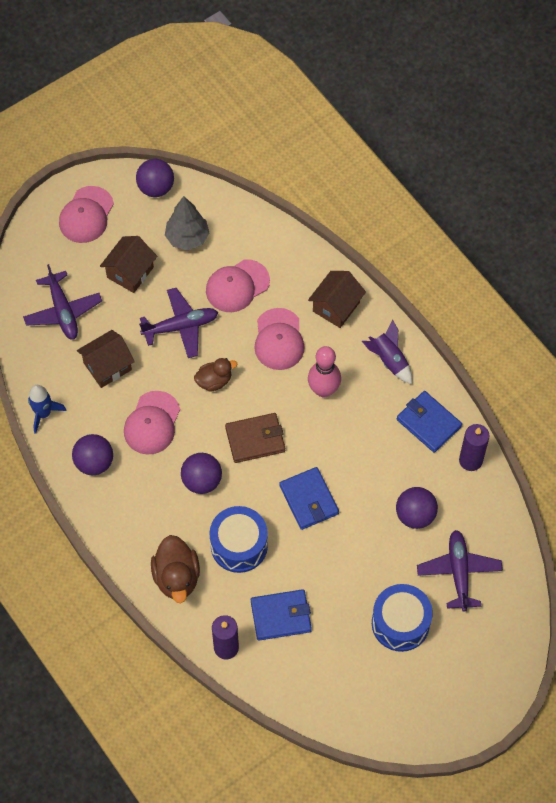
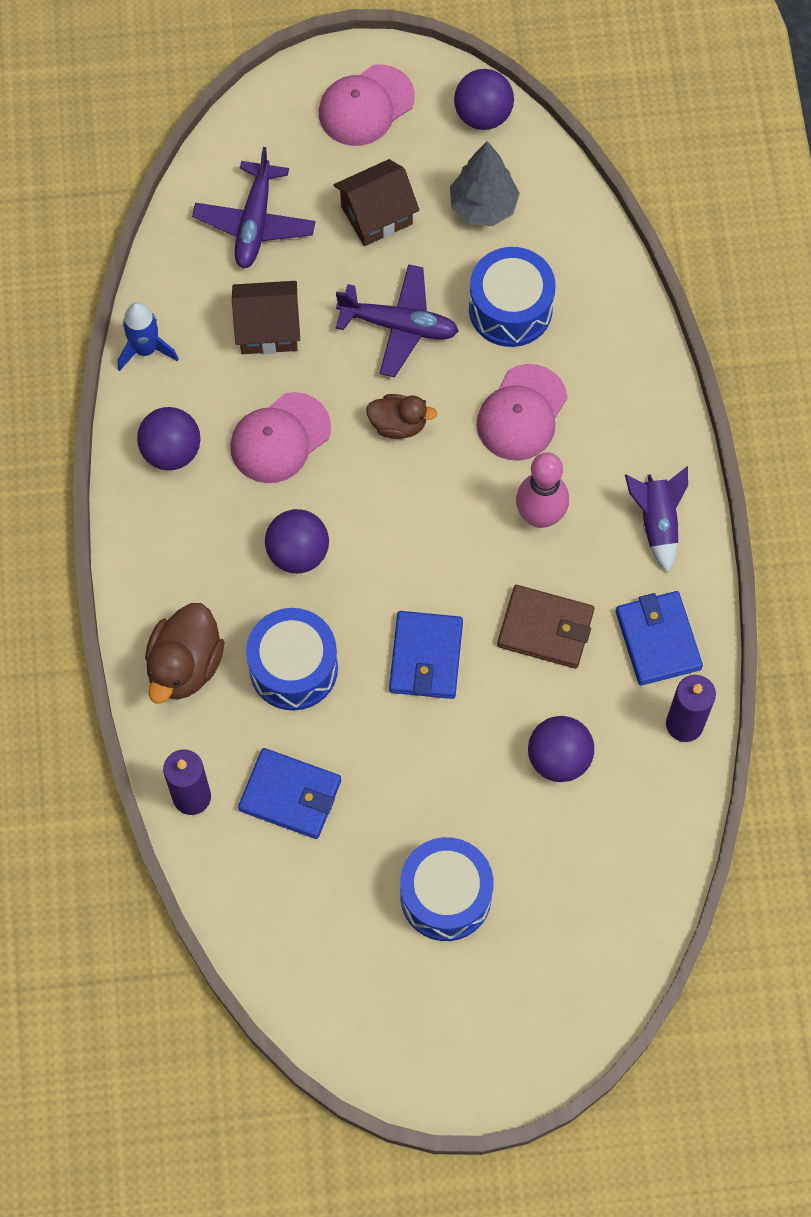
camera: 30 degrees right, 5 degrees up
(237, 286) = (510, 309): pink cap -> blue drum
(255, 439) = (404, 534): brown wallet -> brown wallet (545, 629)
(336, 307) = (629, 408): brown house -> none
(459, 572) = (570, 871): purple plane -> none

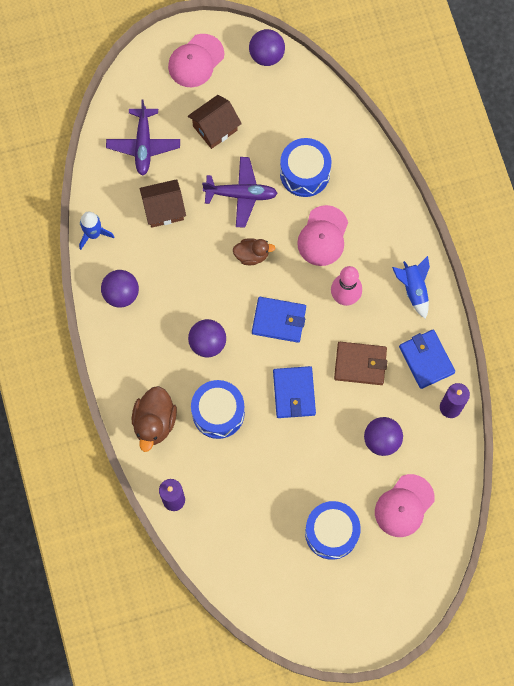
camera: 10 degrees left, 5 degrees up
(280, 438) = (184, 275): pink cap -> pink cap (404, 506)
(290, 795) = (231, 489): blue wallet -> blue wallet (279, 320)
(483, 207) = (277, 112): grey tree -> none
(657, 522) = (413, 289): purple rocket -> blue rocket

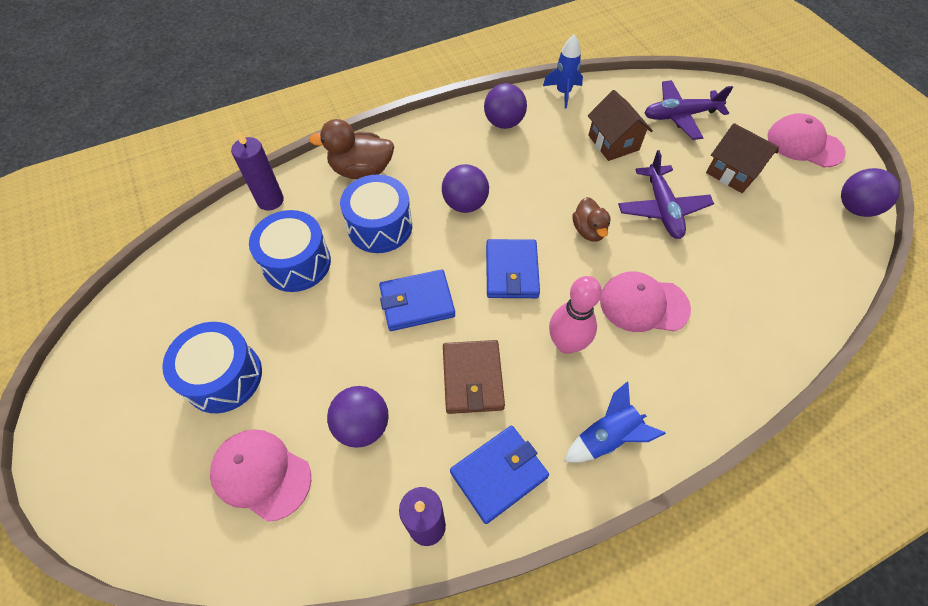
camera: 80 degrees right, 15 degrees down
(304, 173) = (721, 270): blue drum -> blue drum (297, 263)

